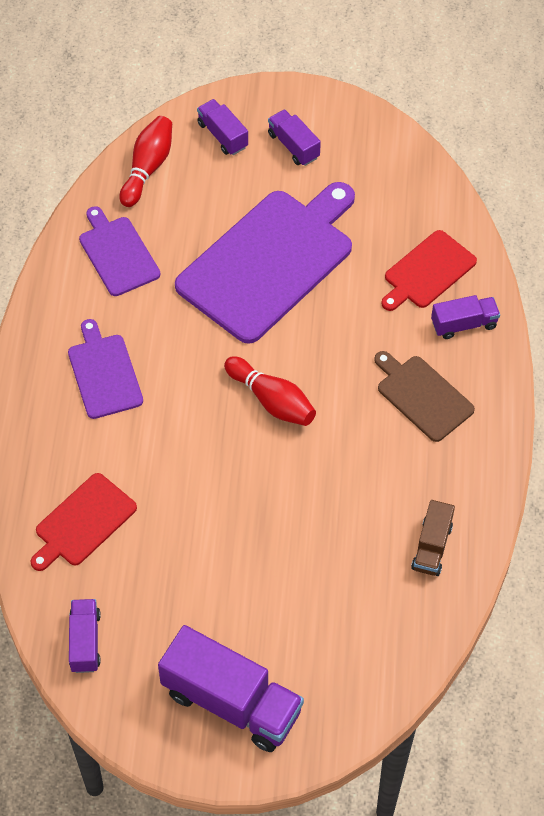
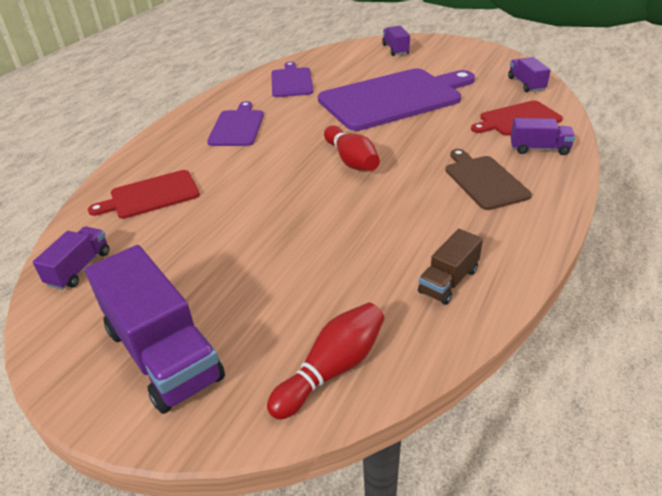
camera: 25 degrees right, 20 degrees down
(148, 168) = (338, 55): red bowling pin -> red bowling pin (332, 369)
(293, 146) = (441, 58): purple truck -> purple truck (526, 84)

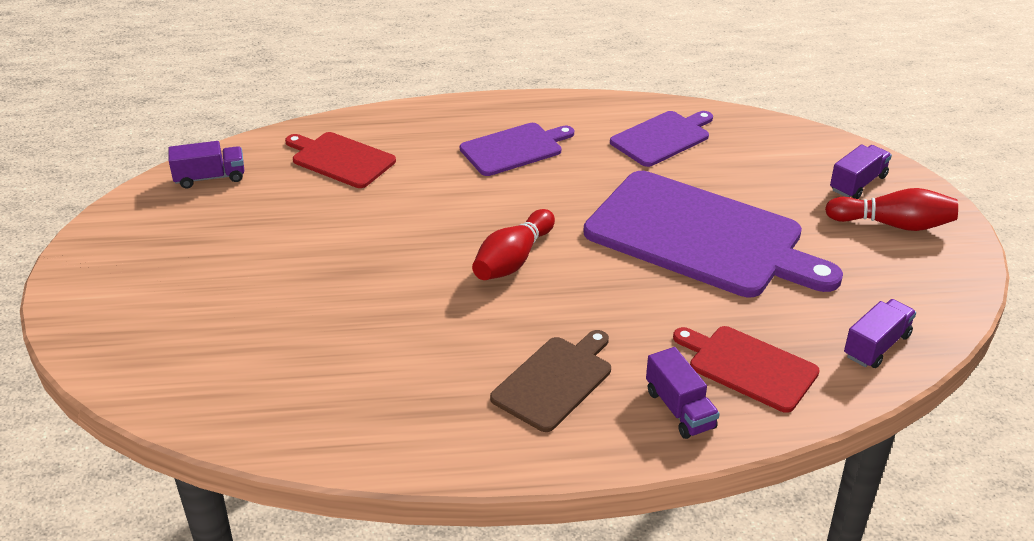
camera: 55 degrees right, 0 degrees up
(163, 354) = (137, 275): purple truck -> none
(332, 369) = (169, 377): red bowling pin -> red bowling pin (893, 224)
(448, 281) = (336, 411): brown truck -> none

